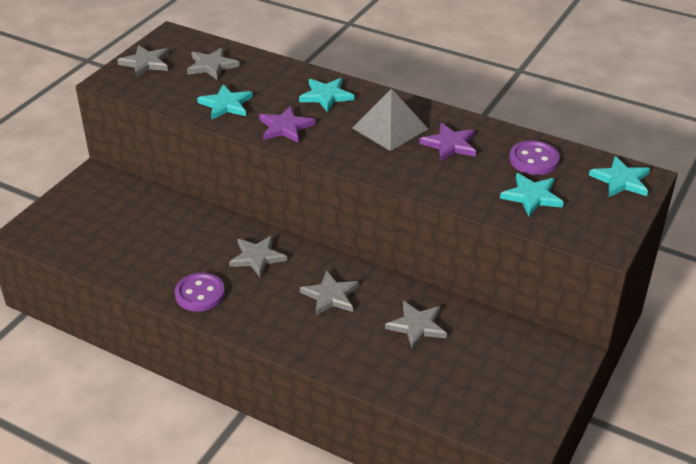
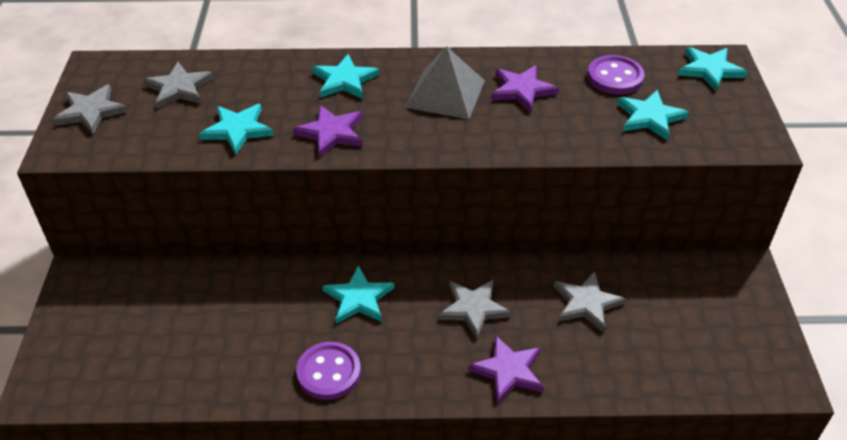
camera: 30 degrees left, 5 degrees up
(257, 257) = (358, 298): grey star -> turquoise star
(319, 344) = (508, 371): none -> purple star

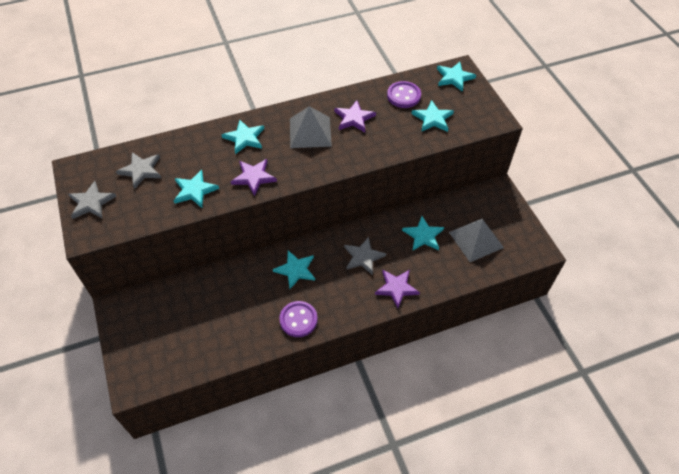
camera: 20 degrees left, 10 degrees up
(586, 303) = (423, 235): grey star -> turquoise star
(676, 334) = (476, 239): none -> grey pyramid

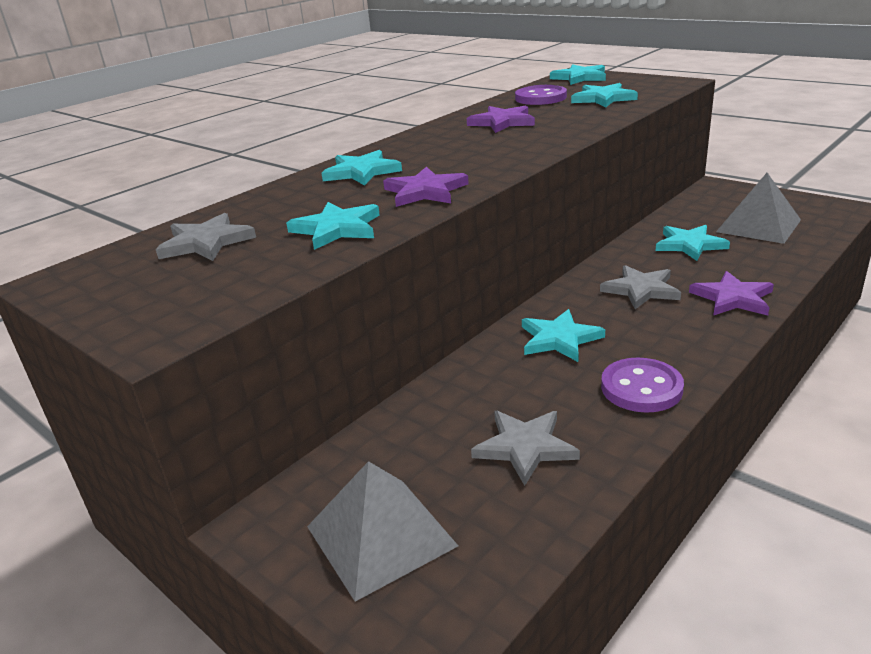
camera: 25 degrees left, 25 degrees down
(91, 202) = (130, 300): grey star -> grey star (525, 447)
(310, 132) = (457, 143): grey pyramid -> grey pyramid (381, 536)

